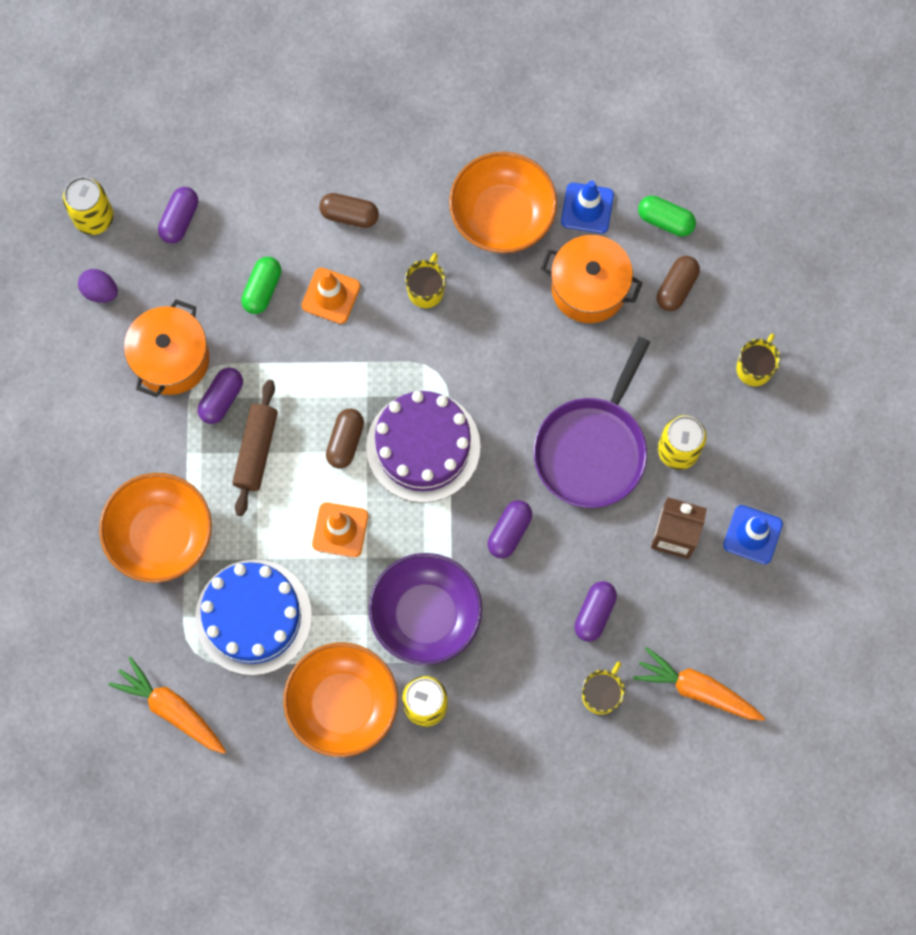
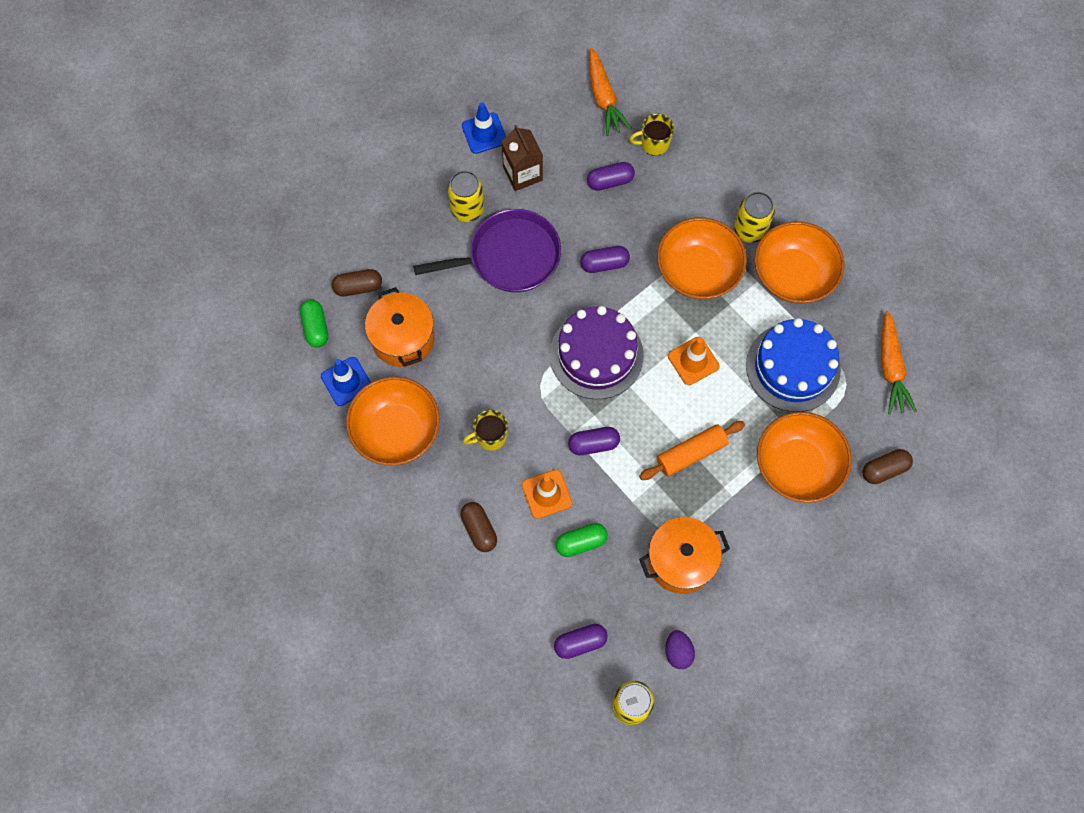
camera: 130 degrees left, 5 degrees down
(222, 399) = (678, 504): purple capsule -> purple capsule (593, 444)
(256, 450) = (691, 453): brown rolling pin -> orange rolling pin
(345, 442) = (635, 404): brown capsule -> brown capsule (884, 469)
(426, 615) = (698, 271): purple bowl -> orange bowl
(754, 368) = (375, 205): yellow mug -> none

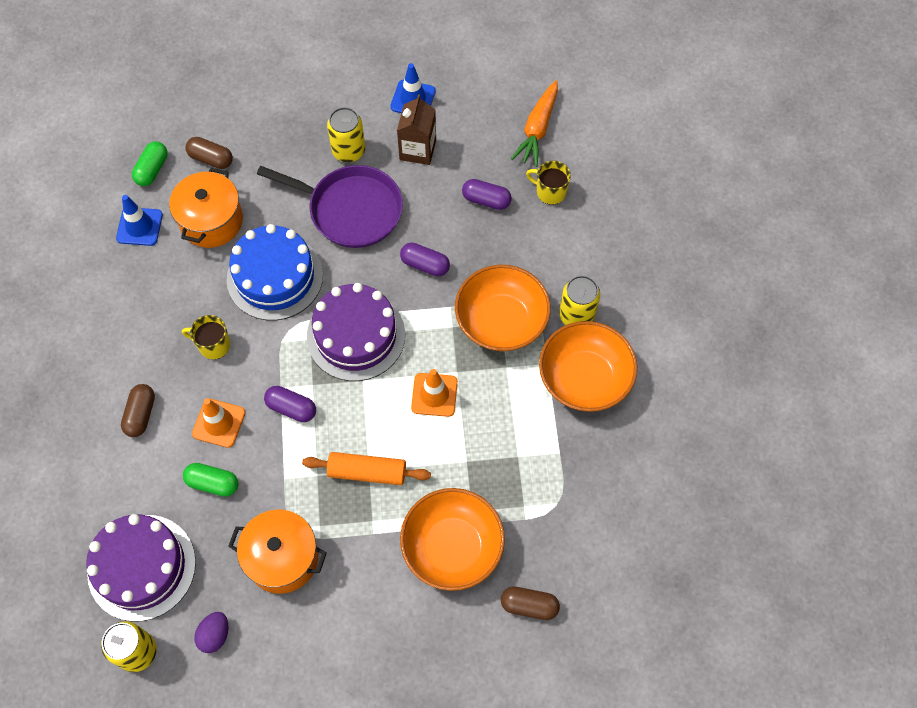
camera: 35 degrees right, 5 degrees down
(396, 430) = (144, 290): orange bowl -> none
(580, 643) = (141, 567): purple capsule -> purple cake
(793, 367) = (518, 458): blue cake -> blue cake (275, 277)
(891, 368) = (609, 519): orange carrot -> none

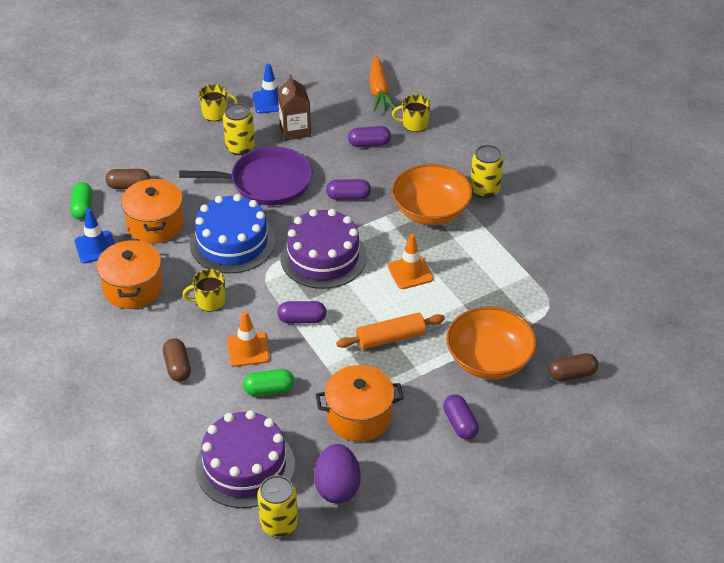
camera: 25 degrees left, 20 degrees down
(149, 295) = (133, 288): none -> orange pot
(215, 635) = (337, 487): purple egg -> purple egg, size x1.63
(347, 94) = (215, 113): none -> yellow mug
(377, 615) = (460, 424): none -> purple capsule
(584, 378) = (517, 224): orange bowl -> none

